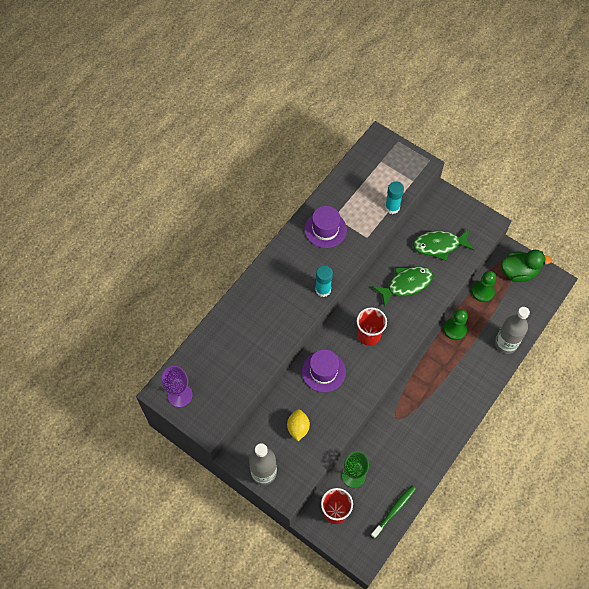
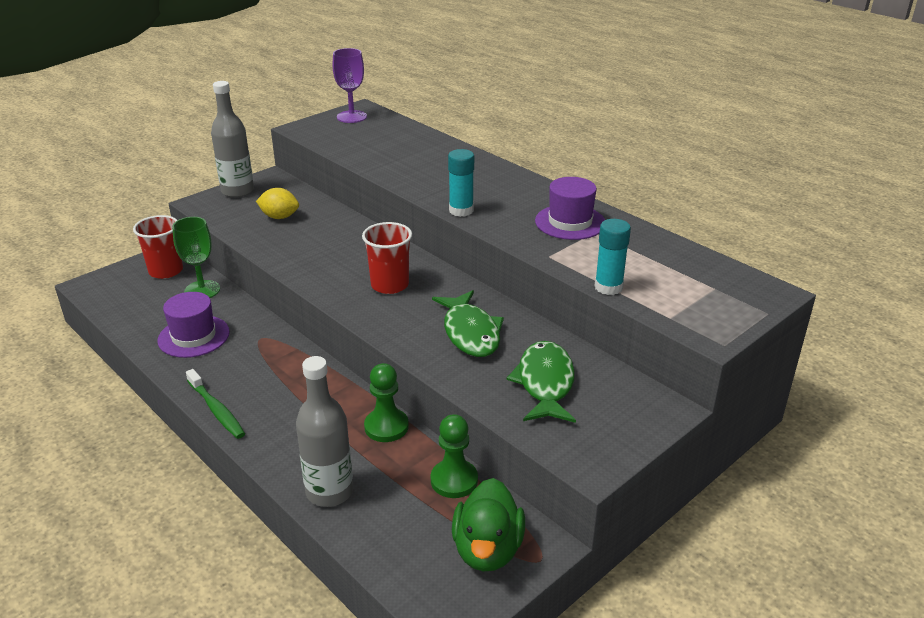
camera: 100 degrees right, 30 degrees down
(323, 371) = (349, 242): purple hat -> purple hat (193, 336)
(394, 510) = (128, 317): green toothbrush -> green toothbrush (216, 410)

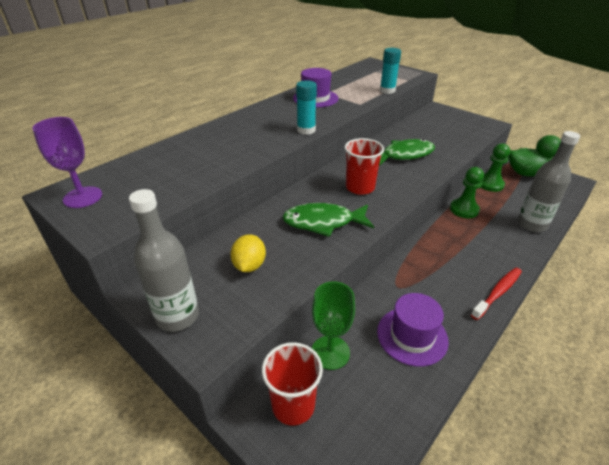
camera: 95 degrees left, 5 degrees up
(216, 410) = (497, 292): green toothbrush -> red toothbrush
(545, 383) = (438, 134): green fish -> green fish (323, 222)

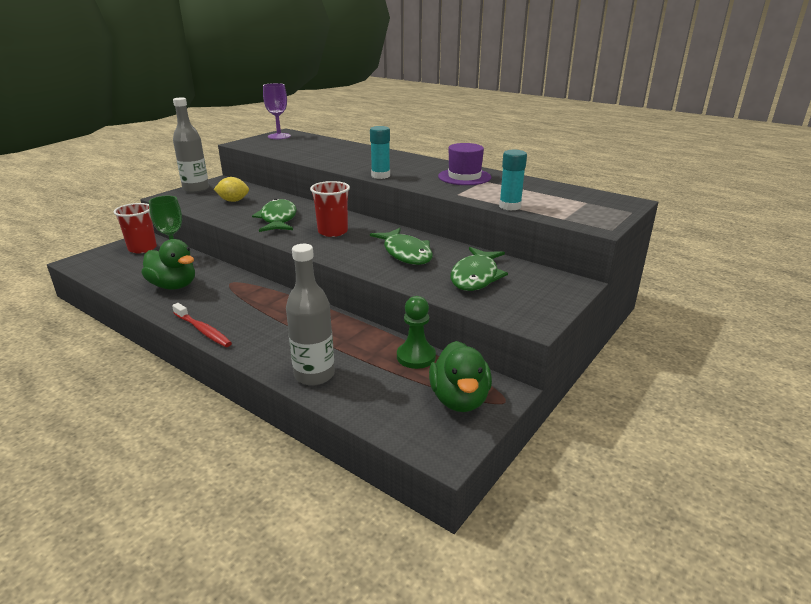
camera: 85 degrees right, 10 degrees down
(412, 336) = (173, 286): purple hat -> green duck
(437, 133) = (476, 277): none -> green fish
(464, 210) = (349, 328): green pawn -> none

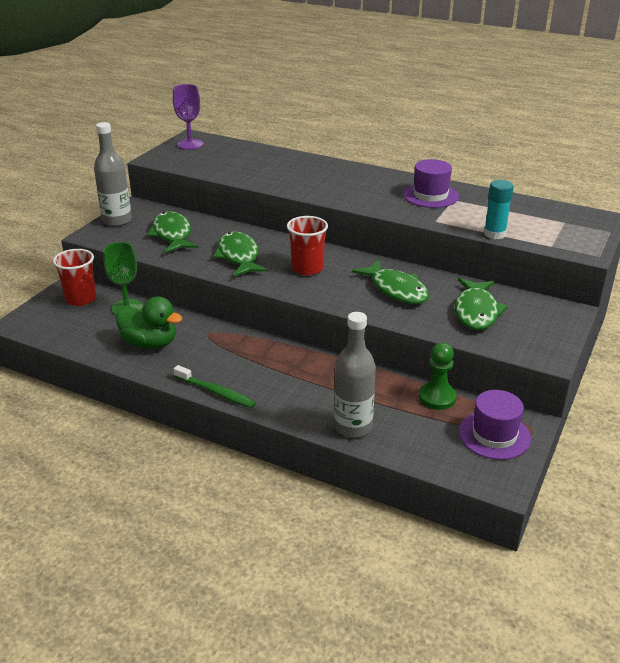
camera: 10 degrees left, 5 degrees up
(203, 330) = (216, 392): red toothbrush -> green toothbrush
(233, 201) = (172, 234): yellow lemon -> green fish
(380, 176) = (343, 200): turquoise glue stick -> none
(459, 399) = (494, 435): green duck -> purple hat

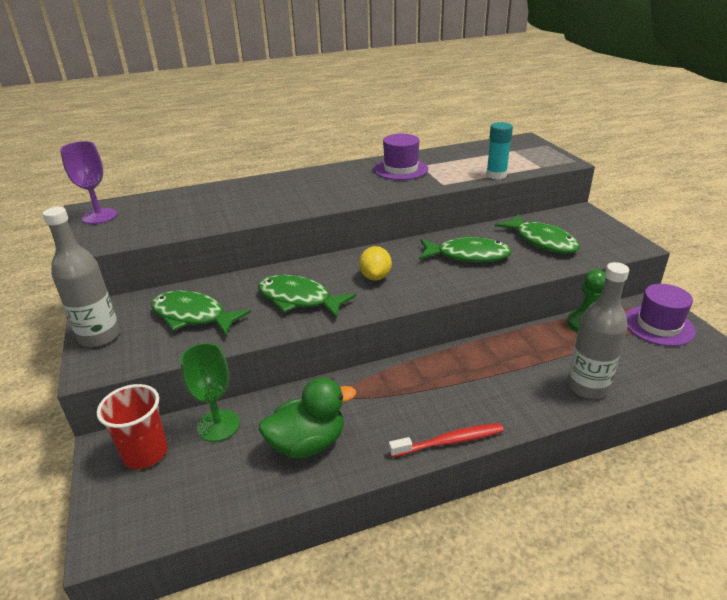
camera: 45 degrees left, 0 degrees up
(216, 392) = (449, 441): green toothbrush -> red toothbrush
(307, 268) = (375, 277): red cup -> yellow lemon

